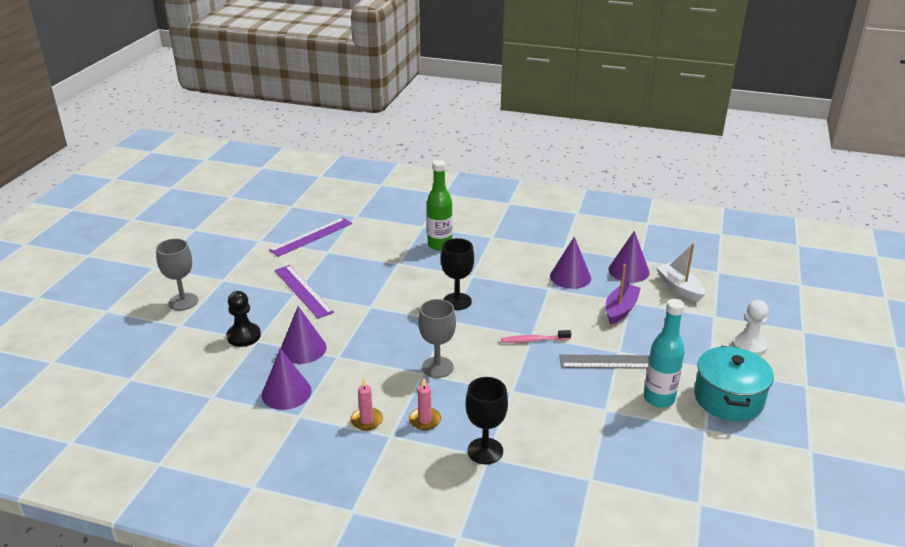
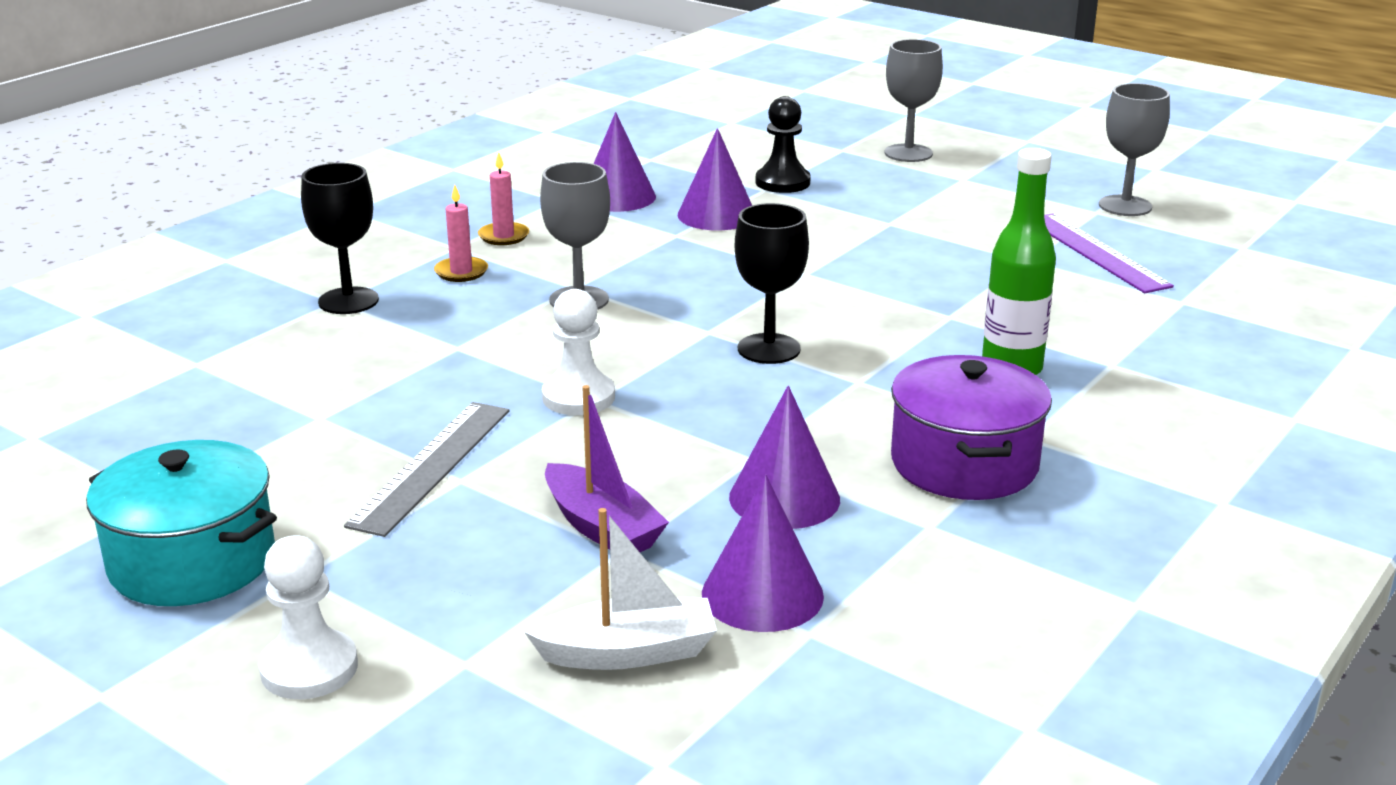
camera: 110 degrees right, 5 degrees down
(250, 234) = (1125, 206): none -> grey goblet
(303, 291) = (892, 229): purple ruler -> none
(519, 246) = (964, 463): none -> purple pot
(533, 340) = (578, 397): pink toothbrush -> white pawn
(659, 398) = (284, 479): turquoise bottle -> none

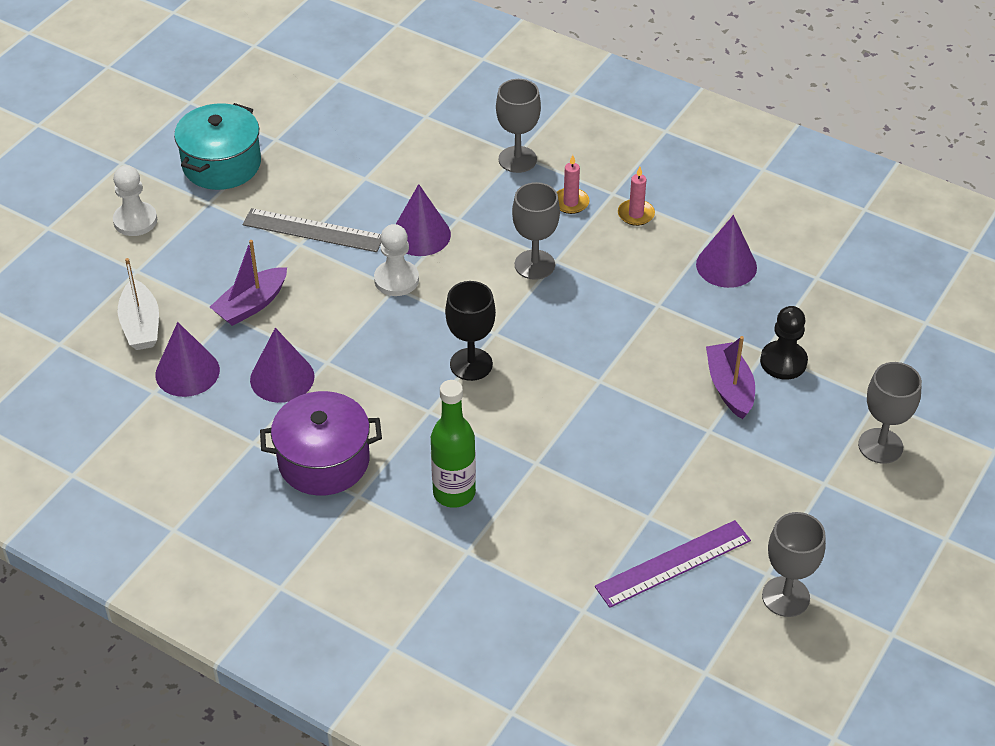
camera: 85 degrees right, 20 degrees up
(348, 301) = (517, 159): black goblet -> grey goblet
(716, 215) = (702, 325): purple cone -> purple cone (421, 235)
(821, 209) = (729, 387): none -> purple boat

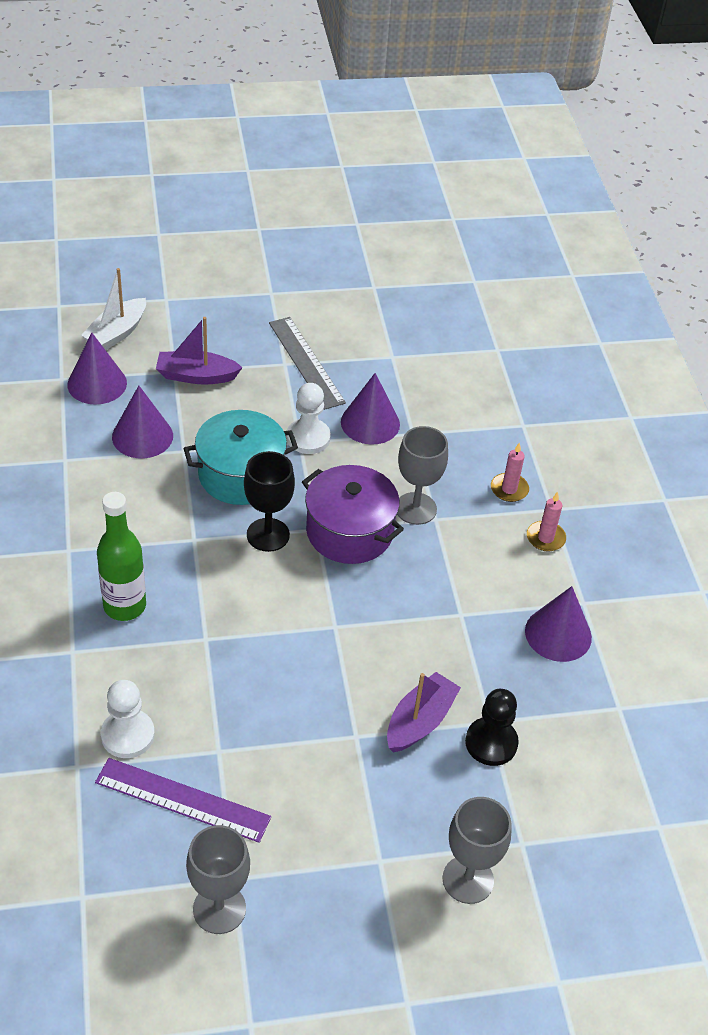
camera: 45 degrees right, 0 degrees up
(135, 221) = (212, 269): white pawn -> white pawn (128, 735)
(221, 164) = (315, 276): turquoise pot -> turquoise pot (240, 475)
(323, 461) = (84, 509): purple pot -> purple pot (349, 531)
(517, 159) = (517, 429): grey goblet -> none

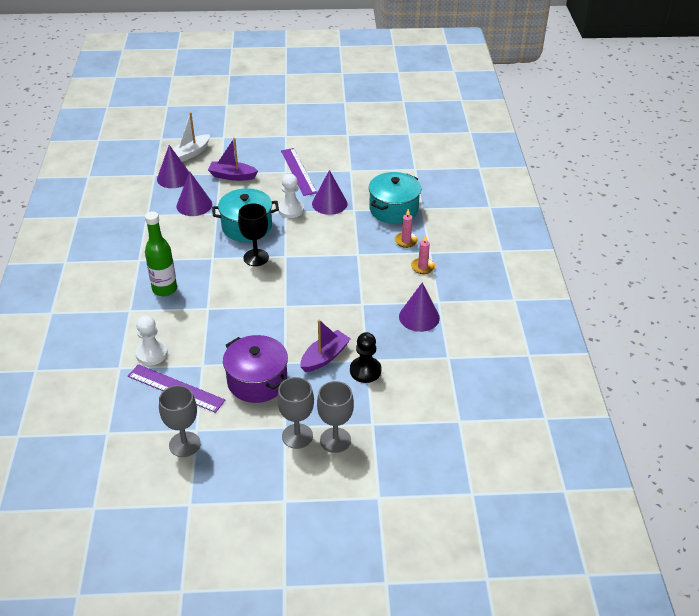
camera: 10 degrees right, 5 degrees down
(306, 362) = (298, 171): grey ruler -> purple ruler
(349, 531) = (304, 258): purple pot -> purple pot (257, 381)
(415, 508) = (347, 248): grey goblet -> grey goblet (297, 436)
(477, 429) = (393, 209): none -> turquoise pot

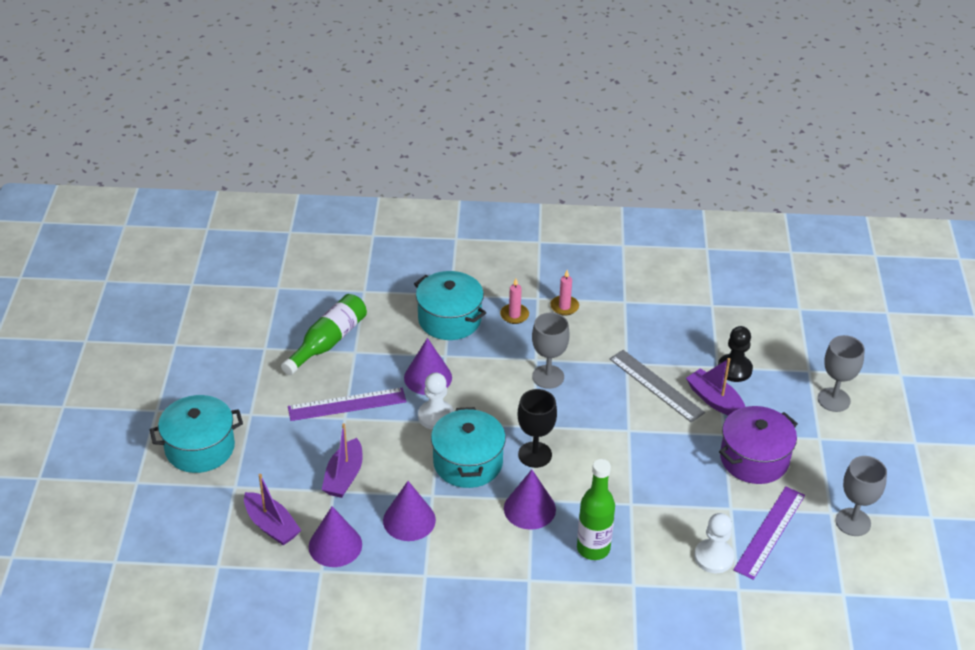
camera: 85 degrees left, 0 degrees up
(191, 153) = (271, 526): white boat -> purple boat
(255, 121) = (200, 448): none -> turquoise pot
(297, 436) = (831, 429): grey goblet -> grey goblet (548, 377)
(337, 321) = (656, 385): none -> grey ruler
(358, 158) = (328, 342): none -> green bottle
(419, 317) = (650, 319): purple cone -> purple cone (529, 509)

